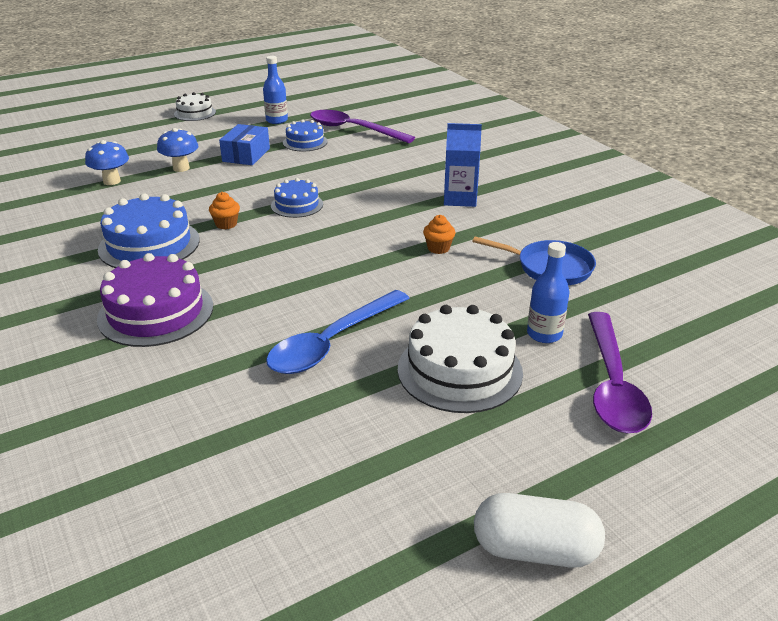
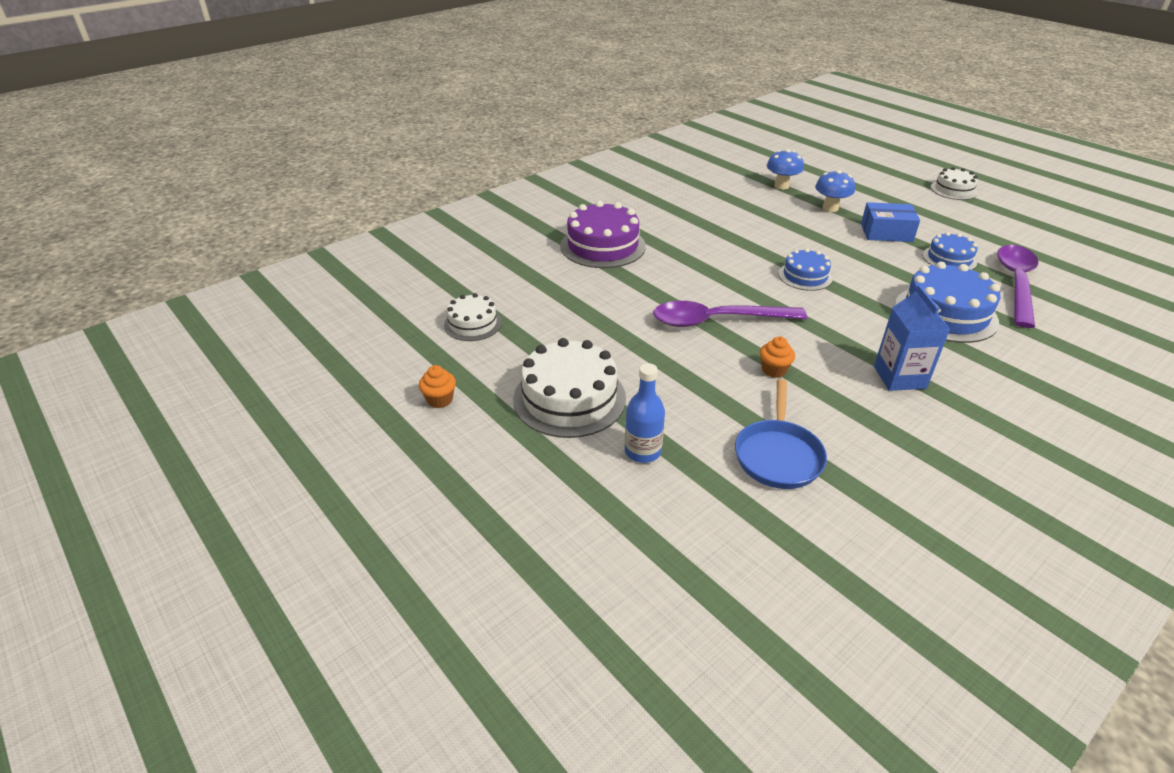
camera: 80 degrees right, 5 degrees up
(149, 244) = (692, 223): blue cake -> blue cake (945, 313)
(226, 224) = (745, 248): orange cupcake -> orange cupcake (440, 400)
(277, 120) = (986, 234): blue bottle -> none
(286, 439) = (473, 324): none -> white cake
(332, 342) = (589, 327): blue spoon -> none
(535, 550) = (367, 448): white capsule -> none
(612, 384) = (571, 501): purple spoon -> purple spoon (717, 320)

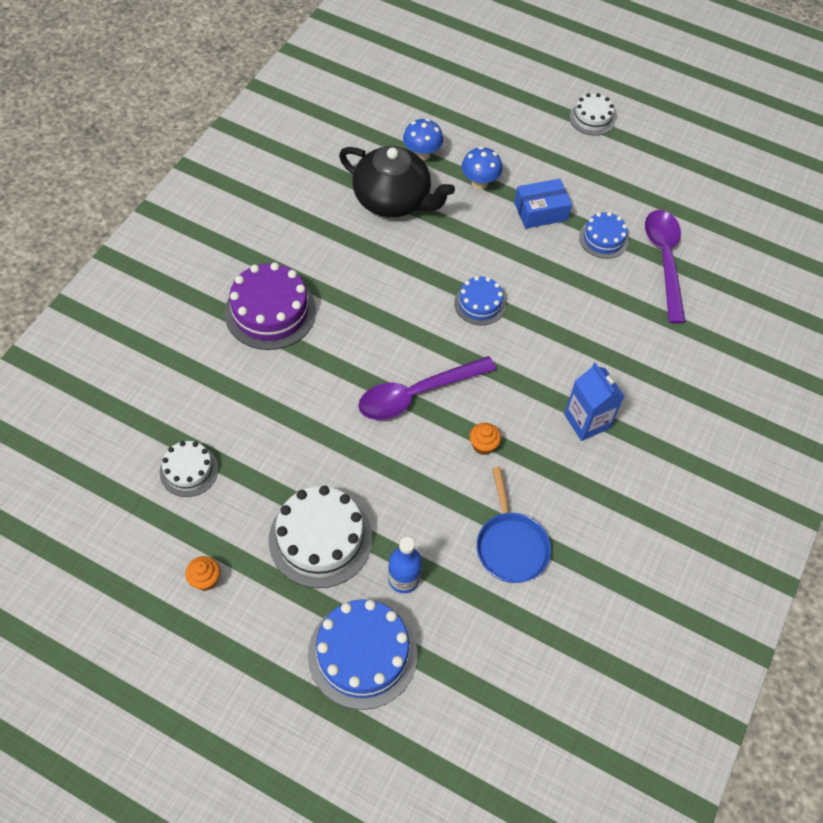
camera: 25 degrees left, 20 degrees up
(744, 205) = (393, 200): none -> black teapot
(945, 313) = (611, 323): blue cake -> blue cake (362, 654)

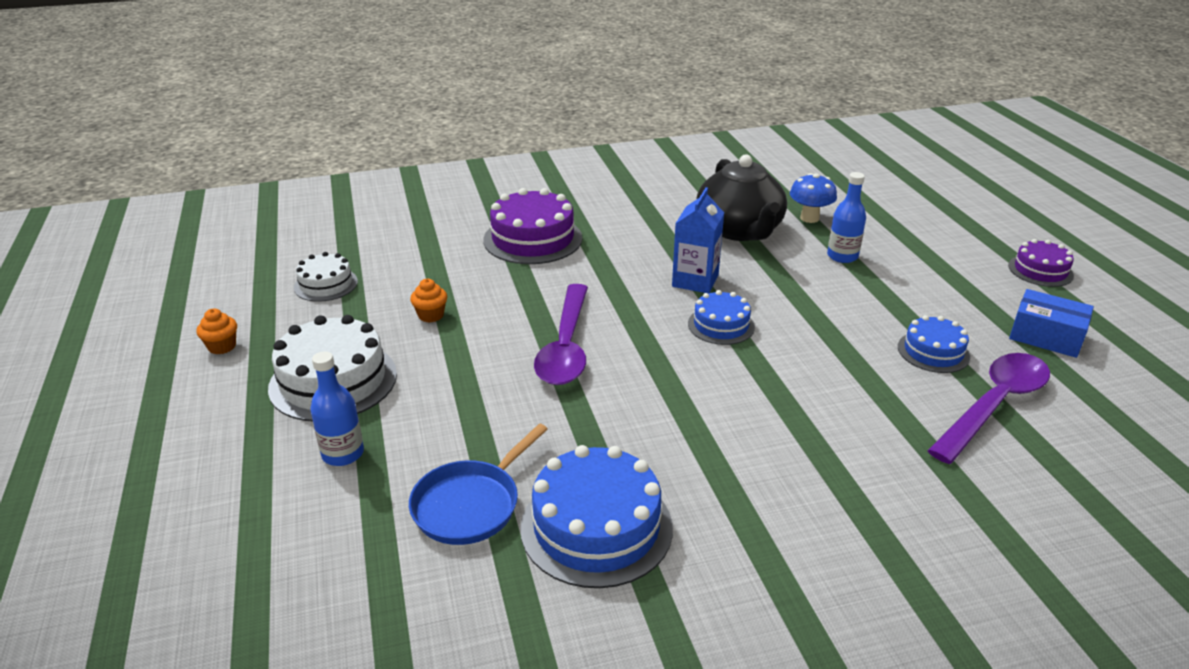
camera: 50 degrees right, 25 degrees down
(362, 654) = (223, 477): blue cake -> blue cake (596, 527)
(417, 394) = (566, 346): purple spoon -> purple spoon turned 105 degrees counterclockwise
(479, 183) = (842, 256): blue mushroom -> blue bottle
(483, 445) = (567, 416): orange cupcake -> orange cupcake (431, 315)
(540, 211) = (883, 301): blue box -> blue box (1046, 336)
(587, 421) = (704, 468): blue carton -> blue carton (695, 281)
(592, 118) = (1040, 270): white cake -> purple cake

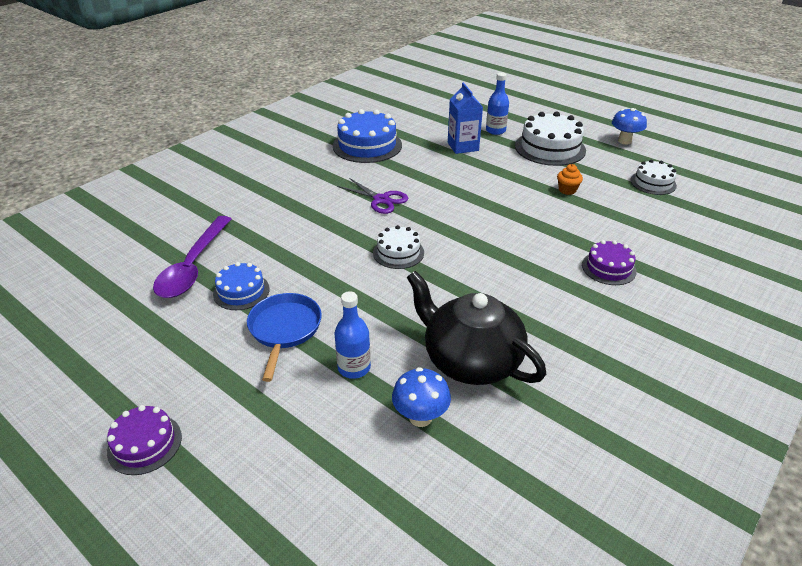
camera: 145 degrees right, 5 degrees up
(222, 346) = (624, 141): orange cupcake -> blue mushroom
(471, 504) = (423, 135): blue pan -> blue pan (284, 330)
(533, 239) = (608, 268): purple cake -> purple cake, size x0.58
(566, 346) = (472, 203): purple spoon -> none
(678, 400) = (381, 200): none -> purple scissors
(695, 281) = (450, 282): blue carton -> blue carton (463, 146)
(721, 325) = (398, 253): blue cake -> white cake
(1046, 336) = (150, 345): blue box -> none

